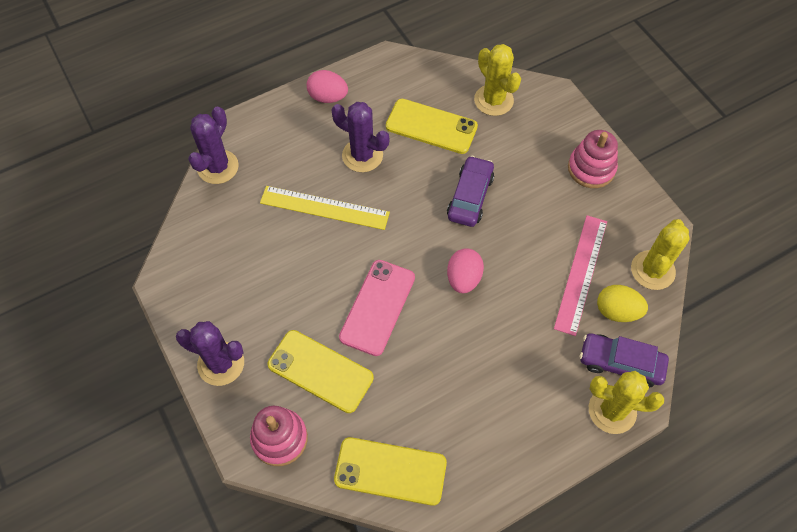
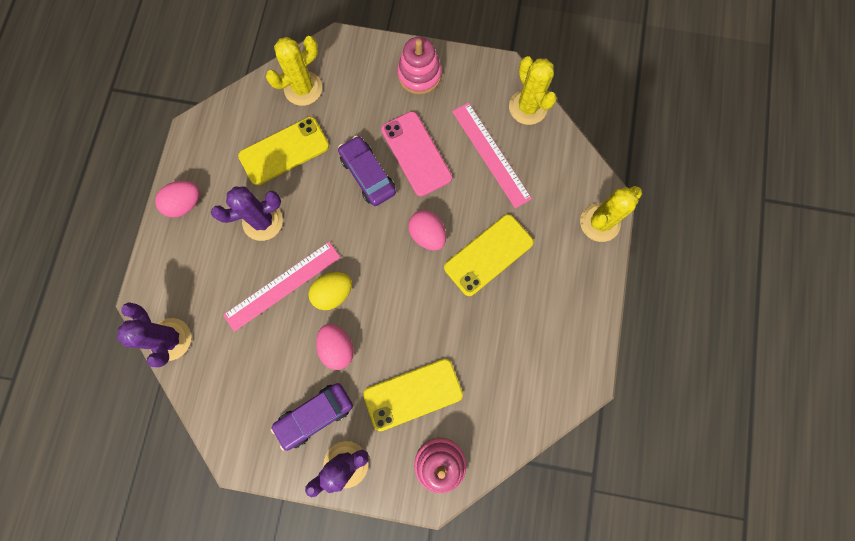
camera: 50 degrees left, 15 degrees up
(309, 284) = (337, 348): none -> pink egg
(324, 207) = (282, 285): yellow ruler -> pink ruler
(377, 307) = (398, 313): pink phone -> pink phone (416, 154)
(390, 471) = (525, 403): yellow phone -> yellow phone (488, 255)
(493, 100) = (303, 88): yellow cactus -> yellow cactus turned 45 degrees counterclockwise
(617, 311) = (536, 156): yellow egg -> yellow egg (333, 293)
(620, 363) = (573, 188): purple car -> purple car (315, 415)

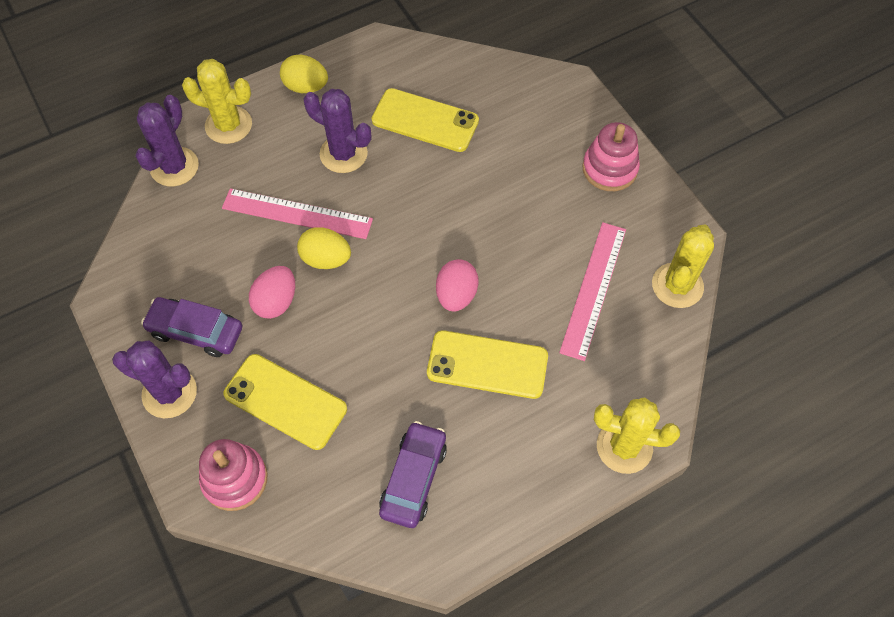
camera: 50 degrees right, 15 degrees down
(185, 204) = (306, 87): pink egg -> yellow egg
(303, 88) = (499, 90): yellow cactus -> yellow cactus (228, 125)
(367, 175) = (467, 201): purple car -> purple car (413, 478)
(416, 154) = (528, 225): pink phone -> none

